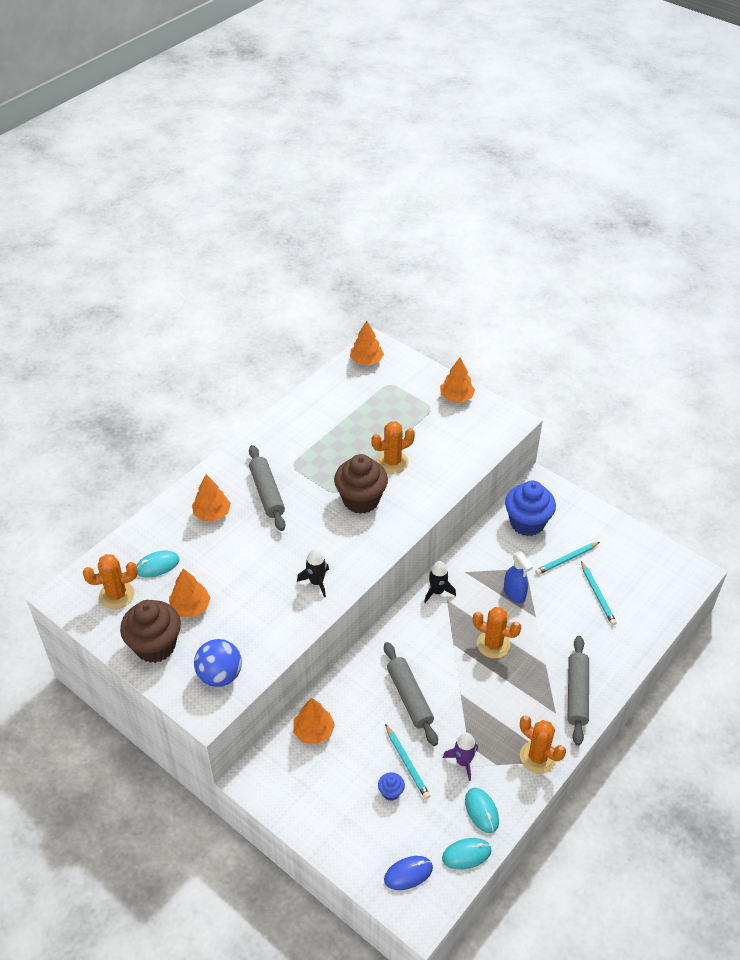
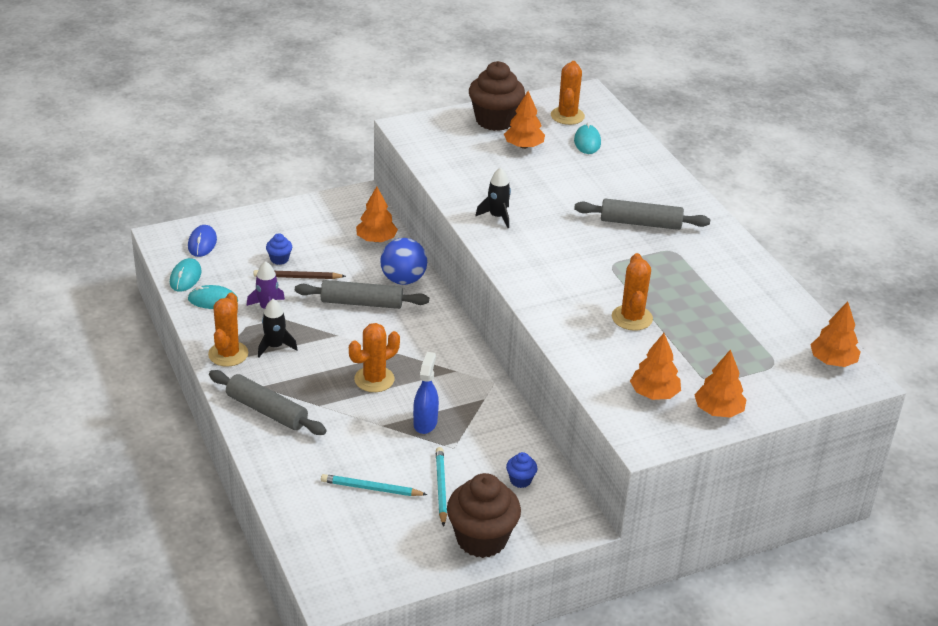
camera: 115 degrees right, 10 degrees down
(212, 513) = (634, 185): orange tree -> orange tree (654, 394)
(220, 675) = (436, 141): blue ball -> blue ball (403, 280)
(361, 500) = (588, 277): brown cupcake -> brown cupcake (481, 539)
(407, 763) = (297, 277): turquoise pencil -> brown pencil
(437, 591) = (472, 368): black rocket -> black rocket (275, 346)
(514, 594) = (425, 423): blue spray bottle -> blue spray bottle turned 105 degrees clockwise
(527, 523) = (520, 480): blue cupcake -> blue cupcake, size x0.44
(537, 757) = (228, 354): orange cactus -> orange cactus turned 60 degrees counterclockwise

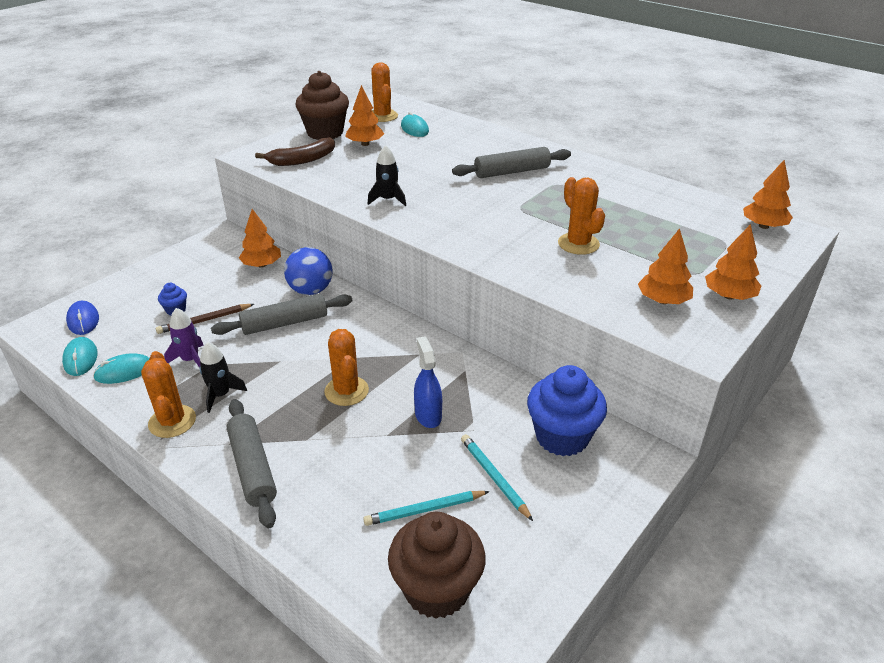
camera: 25 degrees left, 0 degrees up
(267, 411) = (253, 468): grey rolling pin -> grey rolling pin turned 60 degrees clockwise
(374, 379) = (346, 391): orange cactus -> orange cactus turned 45 degrees counterclockwise
(451, 147) = (302, 160): none -> brown banana
(481, 539) = (578, 517): brown cupcake -> brown cupcake (437, 589)
(520, 480) = (562, 437): blue cupcake -> blue cupcake, size x2.25

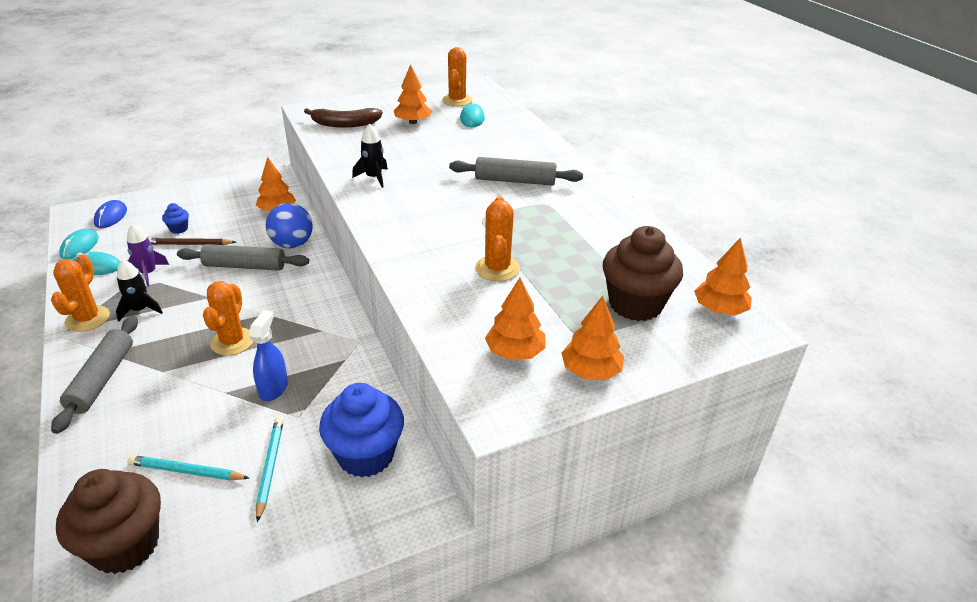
camera: 25 degrees right, 0 degrees up
(325, 133) = (391, 104): brown cupcake -> brown cupcake (635, 304)

